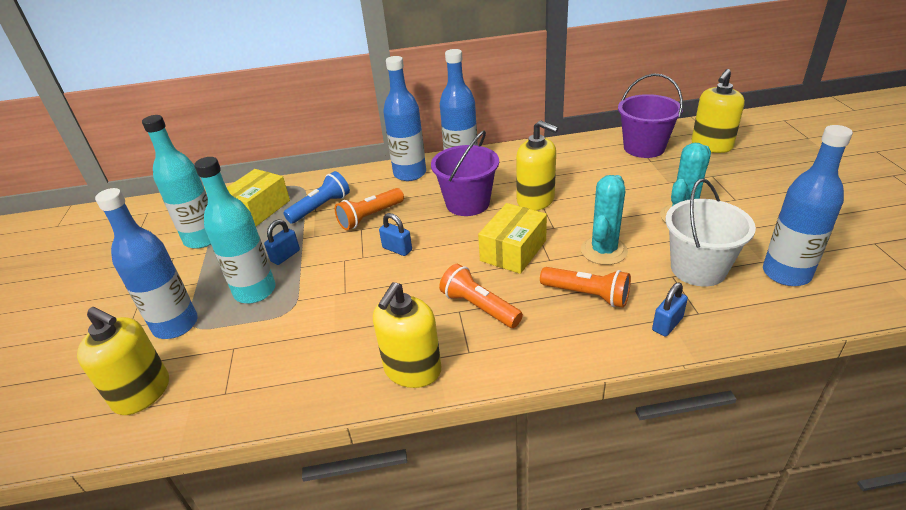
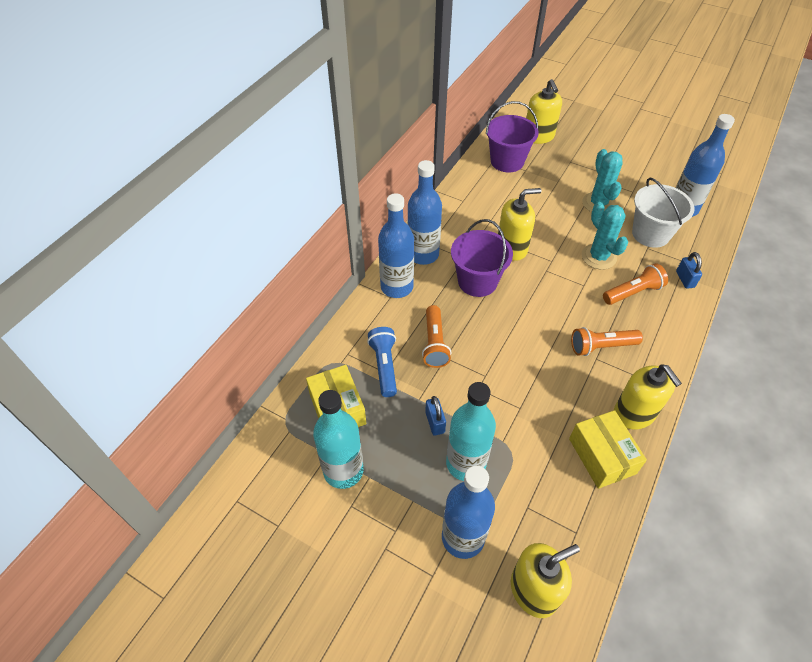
camera: 55 degrees left, 15 degrees up
(397, 249) = (495, 351): blue padlock -> none
(513, 250) = (558, 295): yellow box -> yellow box (602, 456)

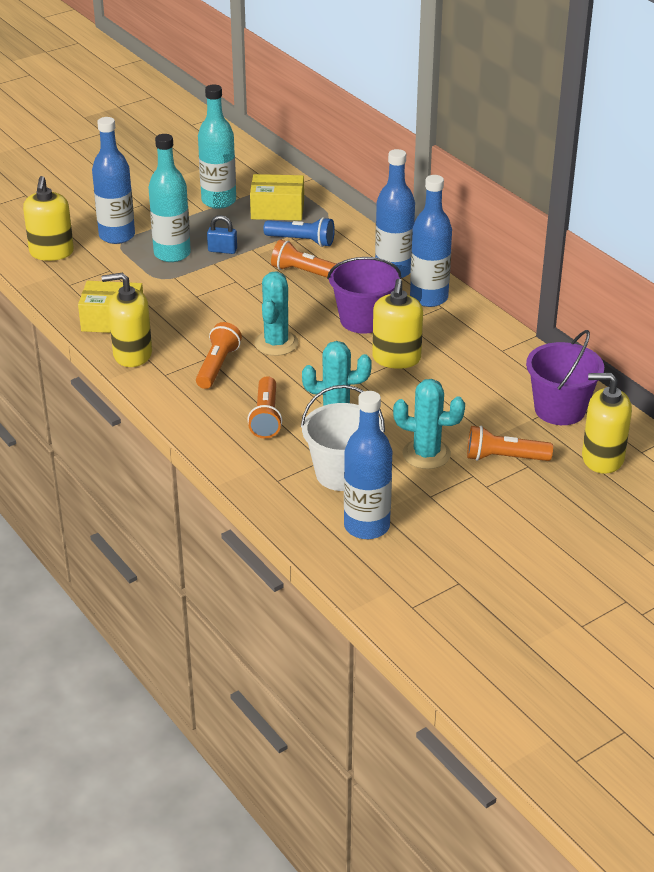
camera: 115 degrees right, 15 degrees down
(545, 322) = (276, 343): none -> turquoise cactus
(572, 172) = (504, 458): none -> orange flashlight
(685, 279) = (252, 465): blue padlock -> none

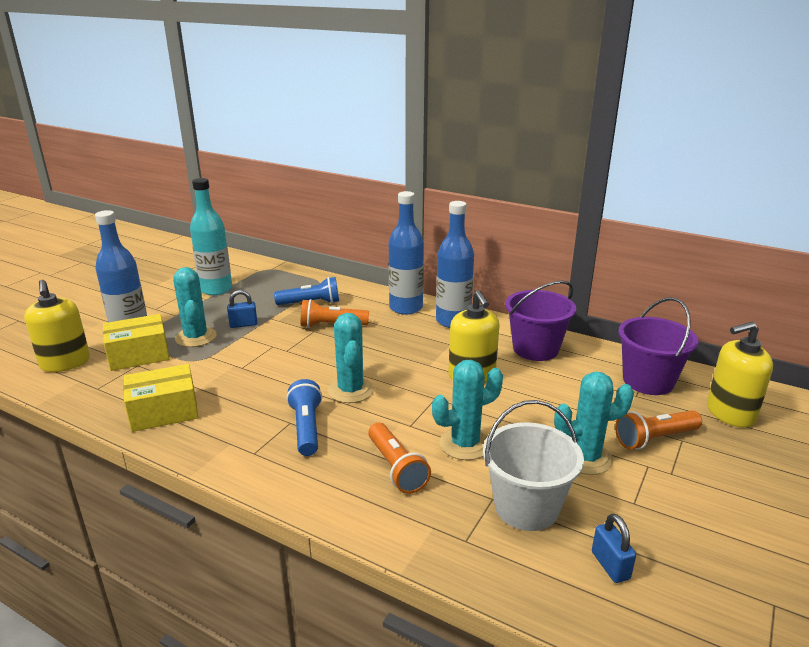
camera: 25 degrees left, 10 degrees down
(132, 354) = (204, 441): yellow soap dispenser -> none
(172, 254) = (196, 337): turquoise bottle -> turquoise cactus
(217, 366) = (306, 428): orange flashlight -> blue flashlight
(277, 210) = (273, 286): yellow box -> yellow box (139, 355)
(363, 320) = (414, 350): purple bucket -> purple bucket (535, 349)
(366, 526) = (610, 565): blue bottle -> blue padlock

